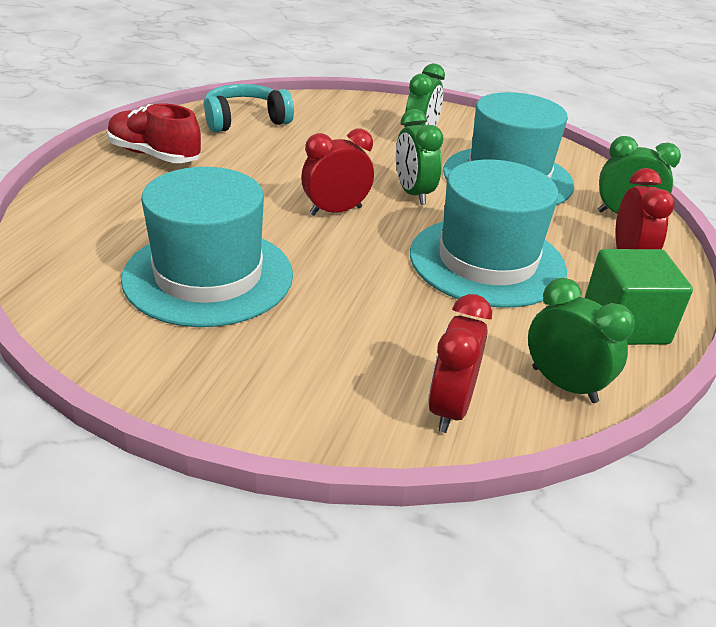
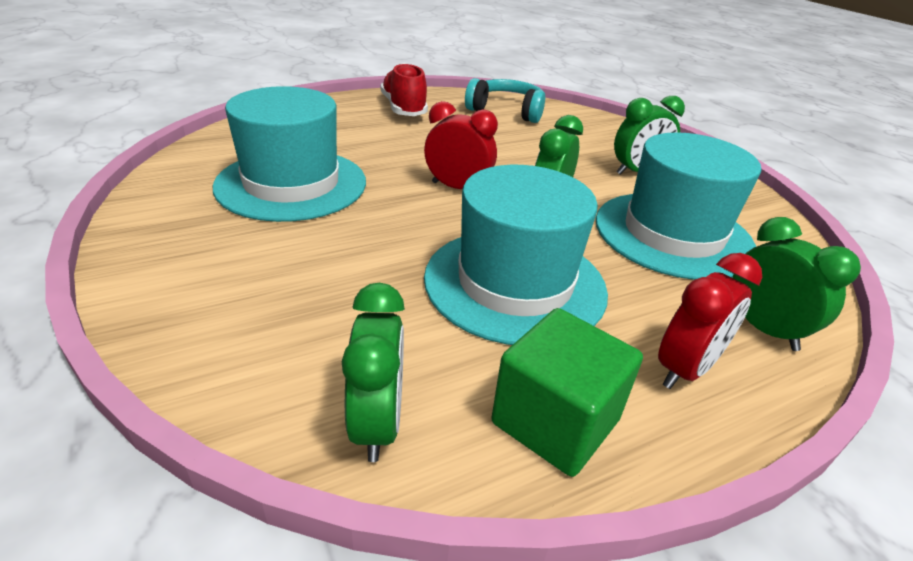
camera: 45 degrees right, 0 degrees up
(450, 408) = (251, 364): red clock -> none

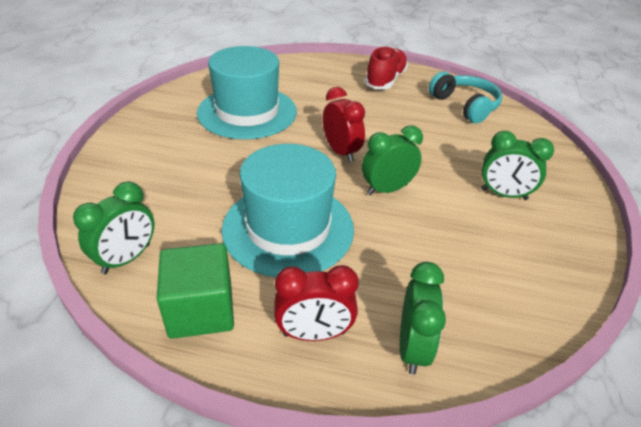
camera: 40 degrees right, 5 degrees up
(673, 234) = (453, 252): turquoise hat -> none

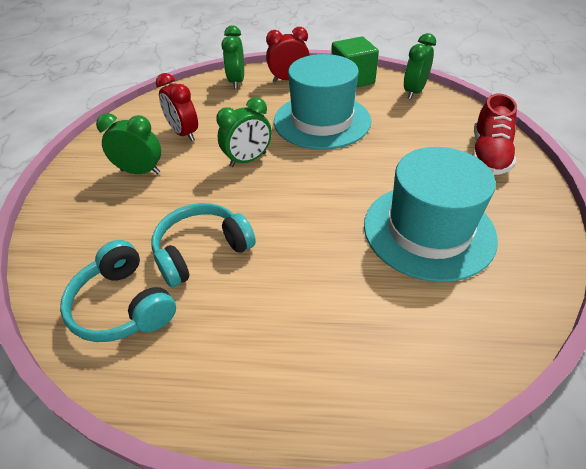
camera: 175 degrees right, 5 degrees up
(341, 152) = (296, 191): red clock -> red clock (184, 134)
(385, 80) = (246, 355): red shoe -> red shoe (488, 154)
(420, 124) = (202, 251): none -> turquoise headphones

